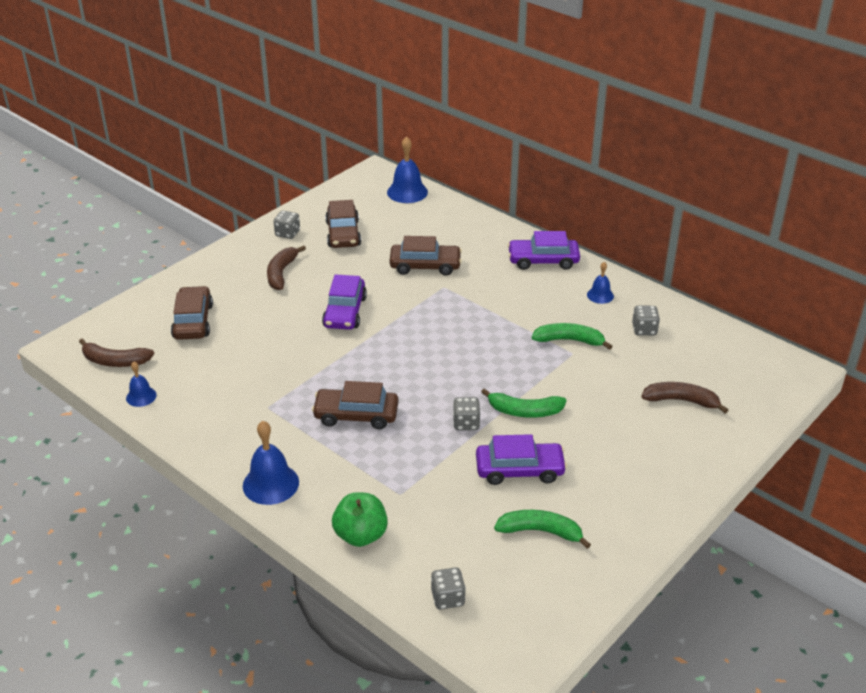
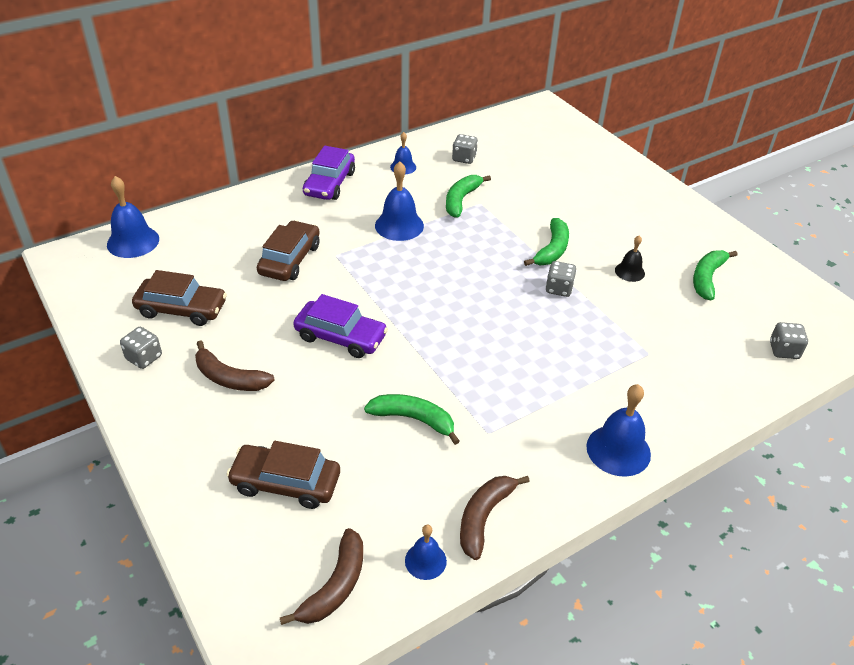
camera: 75 degrees left, 5 degrees up
(269, 366) = (413, 419): none -> green banana
(356, 415) = (524, 362): brown car -> none
(361, 535) = (702, 392): green apple -> none
(505, 311) = (399, 225): none -> blue bell
(519, 470) = (629, 271): purple car -> black bell
(681, 401) = (563, 166): brown banana -> brown banana (484, 517)

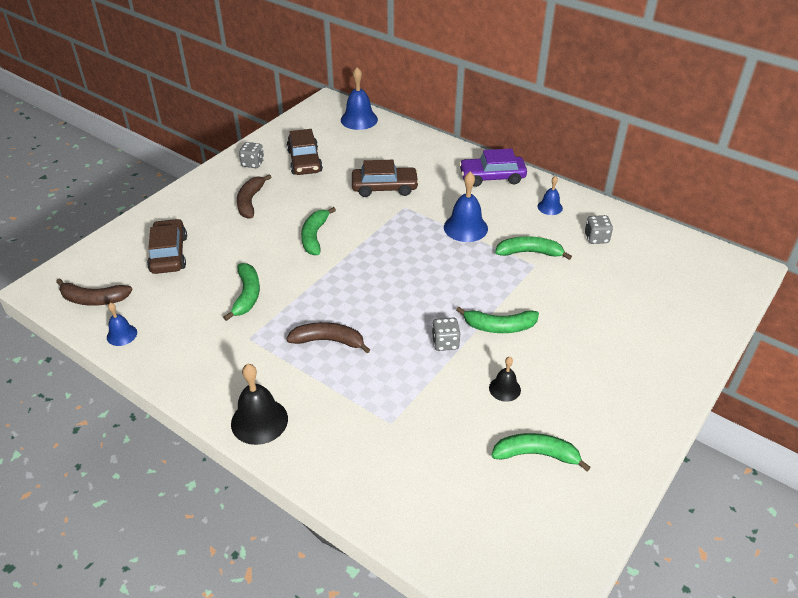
camera: 70 degrees right, 0 degrees up
(340, 337) = (314, 236): purple car -> green banana
(484, 517) = (166, 355): brown banana -> brown banana (328, 341)
(618, 450) = (259, 421): blue bell -> black bell
(784, 350) = (455, 538): grey dice -> none

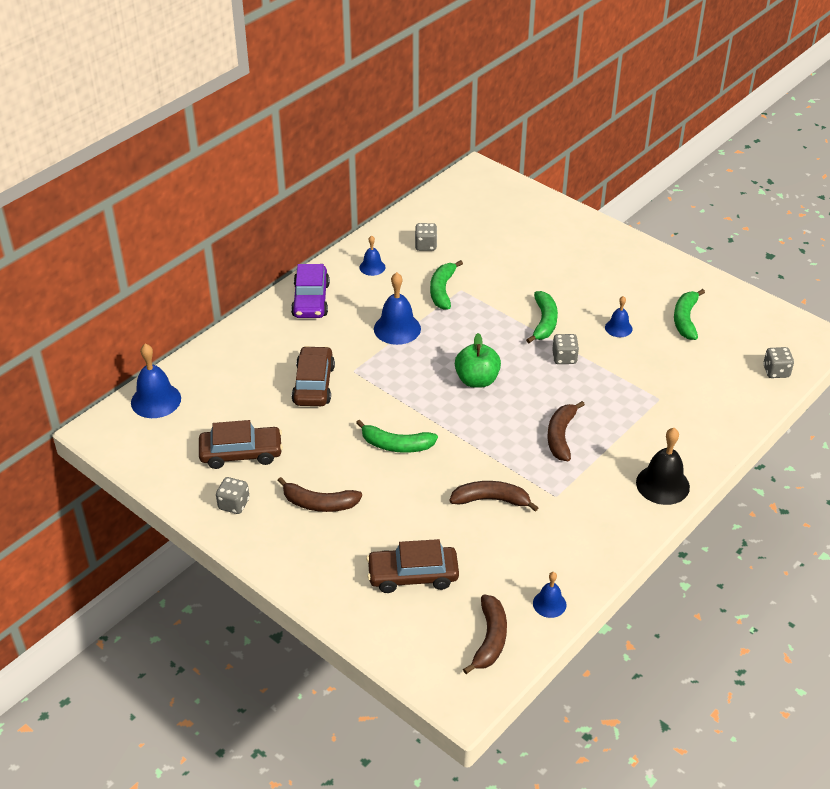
camera: 85 degrees left, 0 degrees up
(247, 295) = (491, 500): green banana -> brown banana
(402, 281) = (477, 380): none -> green apple
(455, 550) = (776, 371): none -> grey dice
(504, 389) = (618, 328): black bell -> blue bell

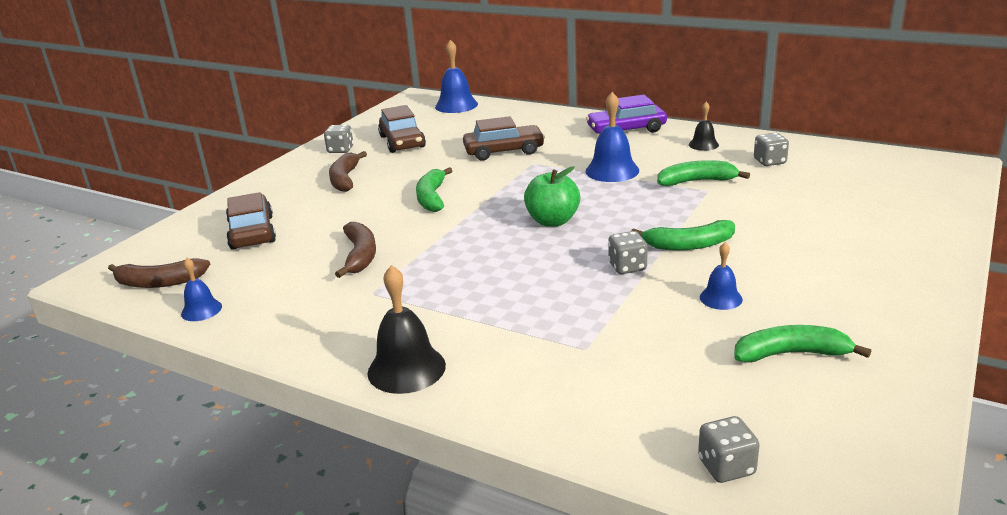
camera: 80 degrees right, 15 degrees down
(372, 267) = (703, 144): blue bell -> black bell
(560, 436) = (477, 283): brown banana -> none

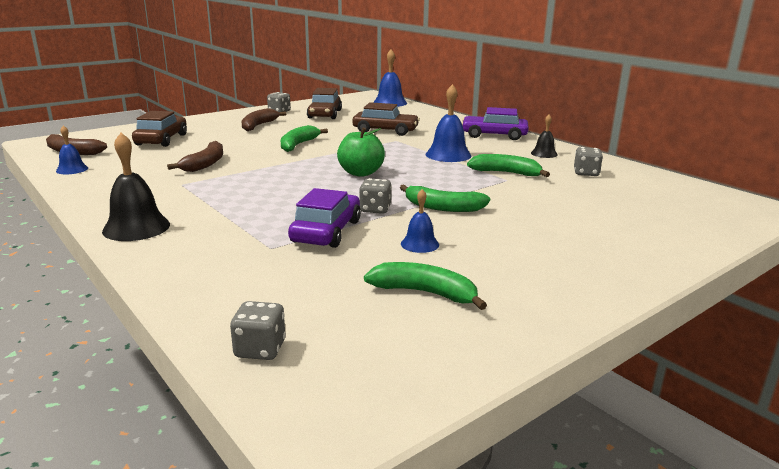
camera: 20 degrees right, 5 degrees down
(614, 310) = (326, 231): none -> purple car

